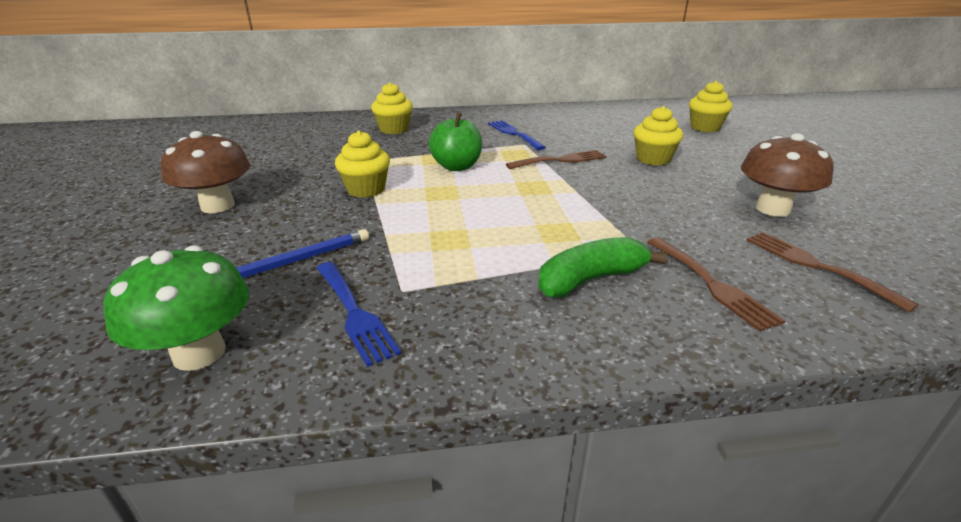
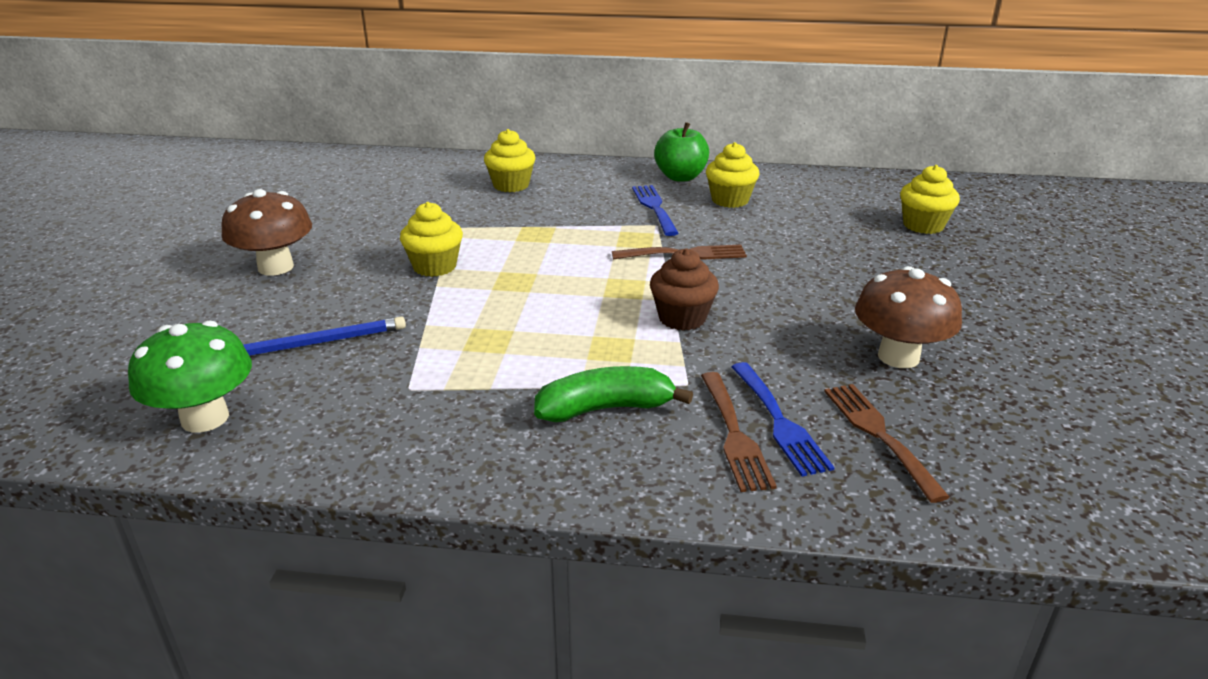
camera: 15 degrees right, 0 degrees up
(354, 313) = (352, 404): blue fork -> blue fork (779, 422)
(456, 166) = (553, 248): green apple -> green apple (680, 177)
(595, 203) = (682, 318): none -> brown cupcake
(653, 159) = (806, 267): yellow cupcake -> yellow cupcake (730, 200)

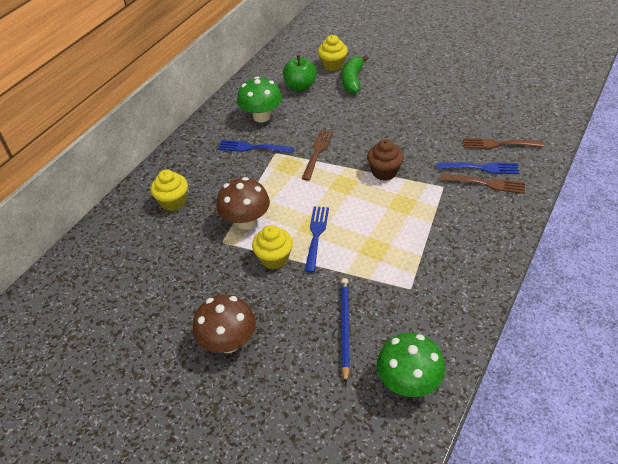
camera: 65 degrees left, 15 degrees up
(496, 287) = (316, 235): none -> blue fork
(605, 408) = (453, 218): green banana -> green banana (352, 80)
(680, 177) = (216, 126): green apple -> green apple (300, 86)
(730, 200) = (261, 116): yellow cupcake -> green mushroom
(898, 357) = (446, 118): brown mushroom -> brown mushroom (246, 221)

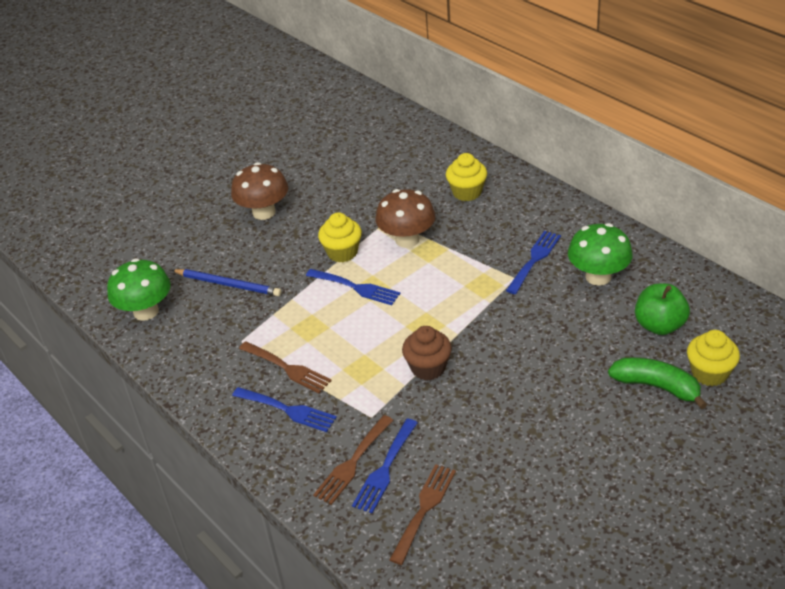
camera: 110 degrees right, 5 degrees down
(317, 152) = (498, 315): brown fork -> brown fork (287, 368)
(463, 231) = (288, 410): none -> blue fork

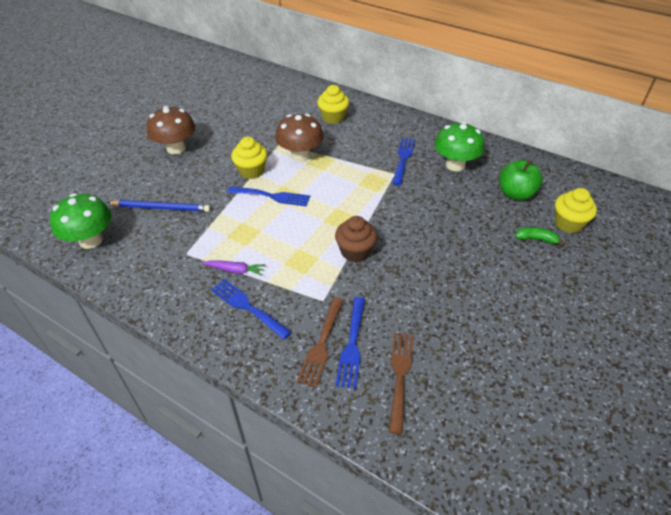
camera: 20 degrees left, 5 degrees up
(287, 368) = (235, 270): brown fork -> purple carrot
(288, 410) = (247, 307): blue fork -> blue fork turned 150 degrees counterclockwise
(656, 386) = (536, 239): green banana -> green banana, size x0.58

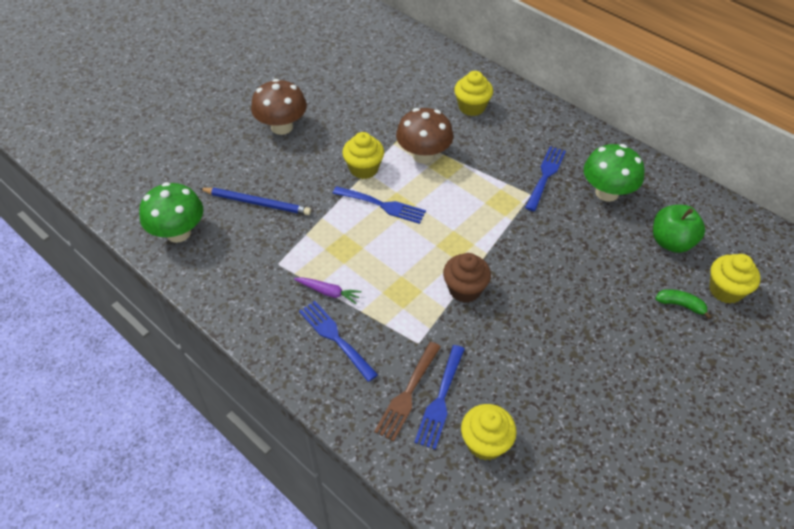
camera: 10 degrees right, 5 degrees up
(400, 375) = (485, 443): brown fork -> yellow cupcake

